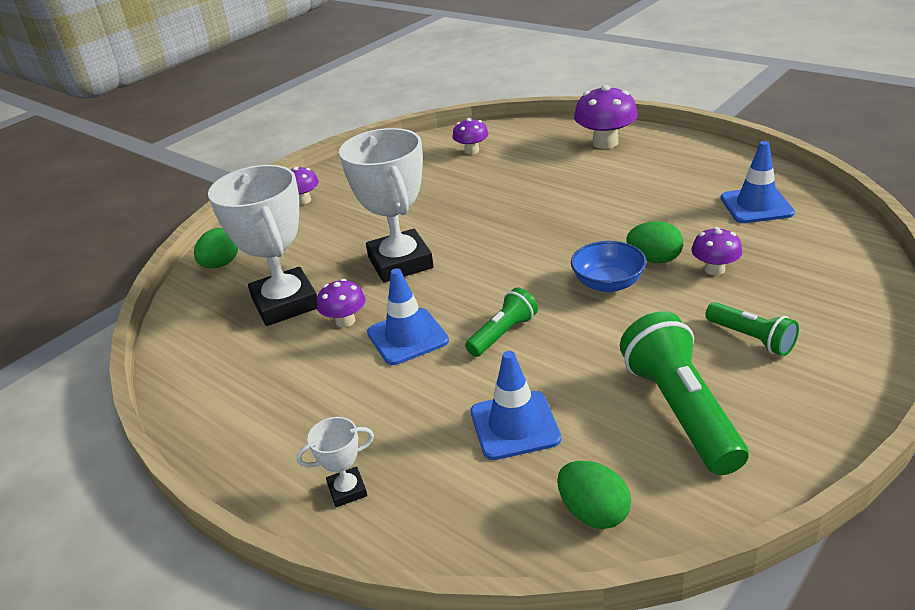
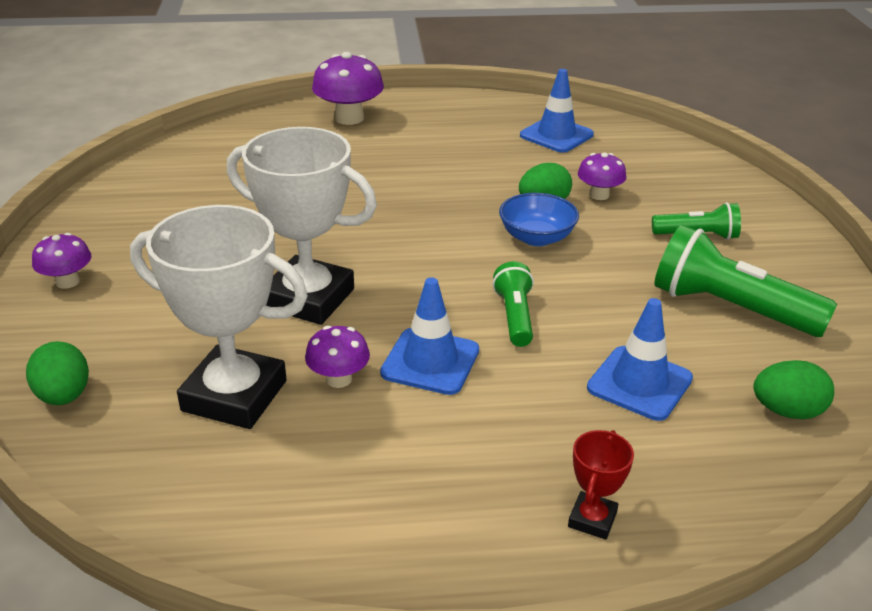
camera: 50 degrees left, 0 degrees up
(347, 490) = (592, 519): white trophy -> red trophy
(472, 151) = (213, 163): purple mushroom -> none

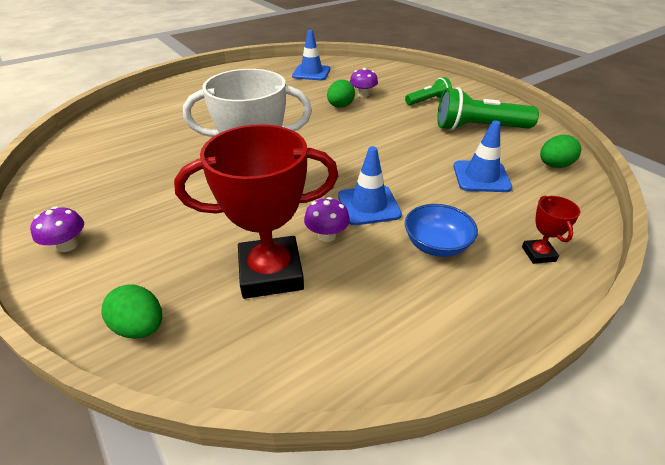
camera: 30 degrees left, 5 degrees up
(234, 396) = (271, 273): white trophy -> red trophy
(349, 118) = (183, 91): purple mushroom -> none
(514, 317) = (387, 166): green flashlight -> none
(536, 237) = (354, 123): blue bowl -> blue bowl (436, 245)

